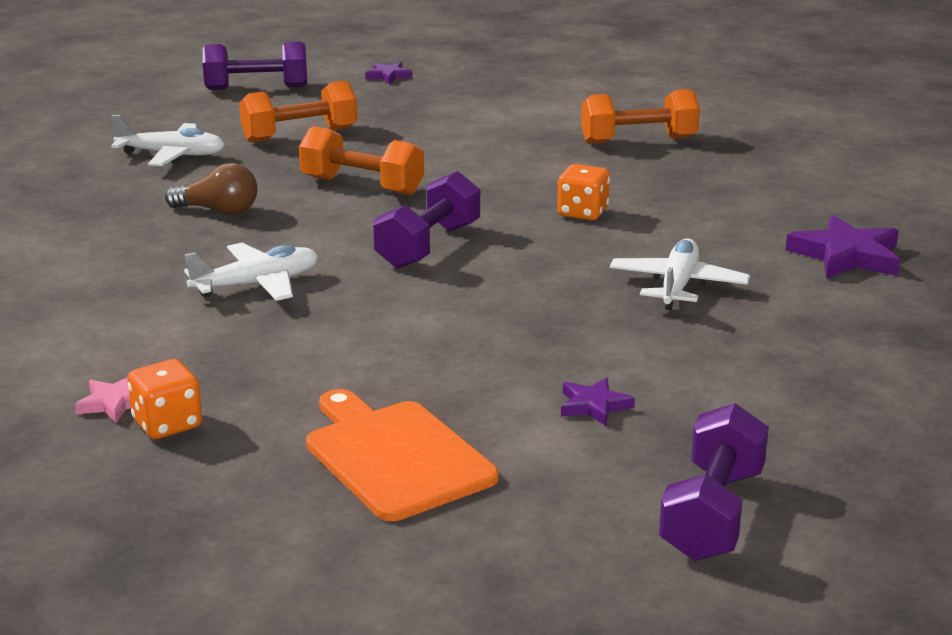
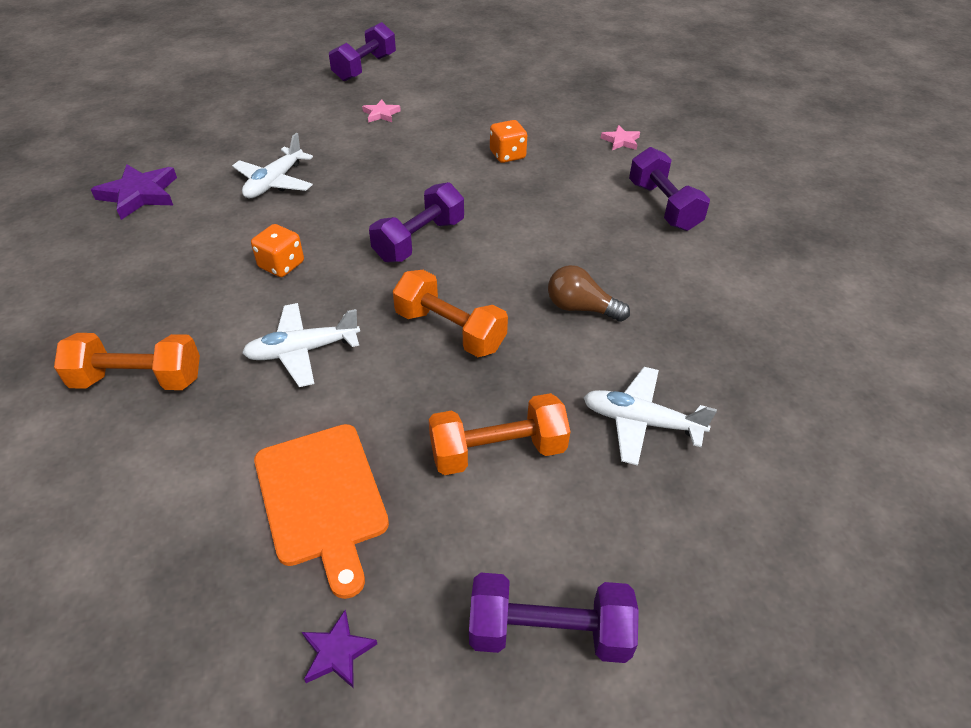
camera: 170 degrees left, 20 degrees up
(77, 311) = (663, 206): none -> purple dumbbell
(167, 424) = (591, 127): orange dice -> orange dice (507, 155)
(257, 284) = (547, 216): white plane -> white plane (303, 351)
(395, 456) = (484, 101): orange cutting board -> orange cutting board (322, 498)
(594, 406) = (381, 114): purple star -> pink star

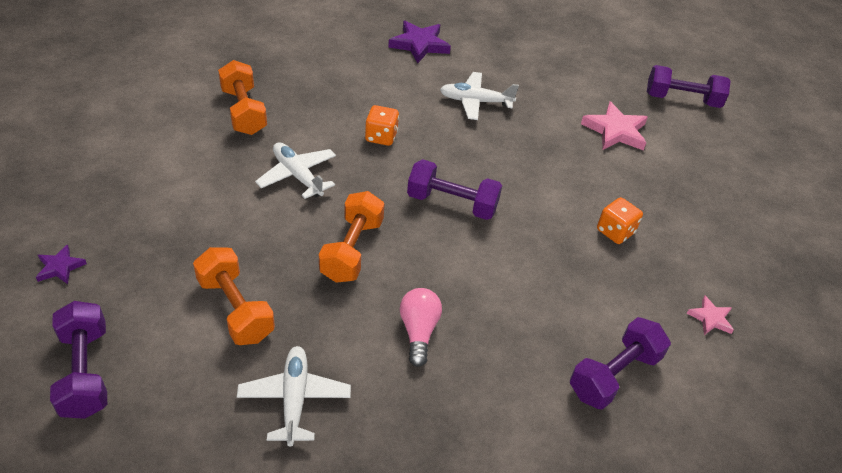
camera: 65 degrees right, 0 degrees up
(322, 498) = (170, 226): orange cutting board -> none
(381, 114) = (615, 131): pink star -> pink star, size x1.83
(581, 308) = (418, 331): brown light bulb -> pink light bulb

